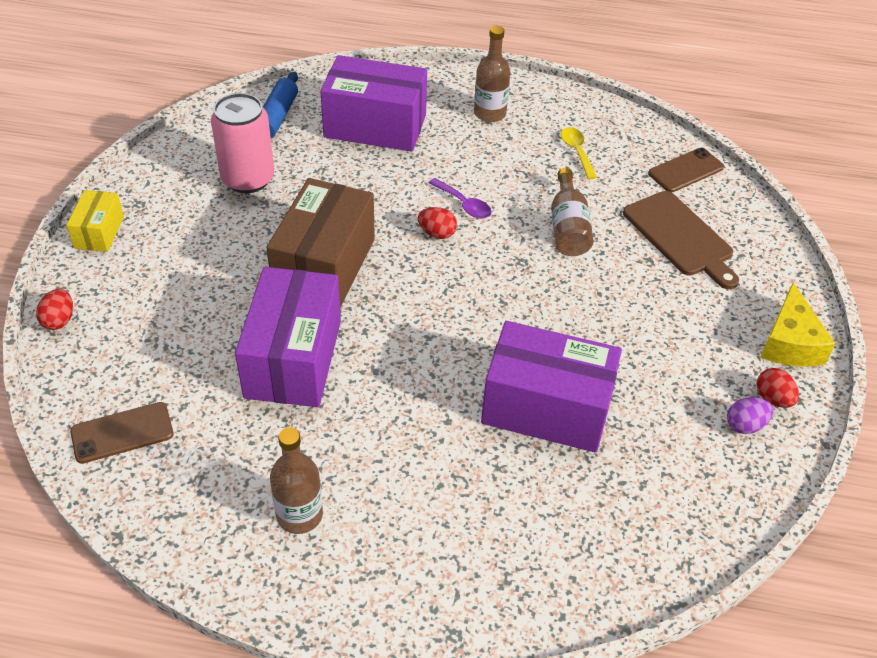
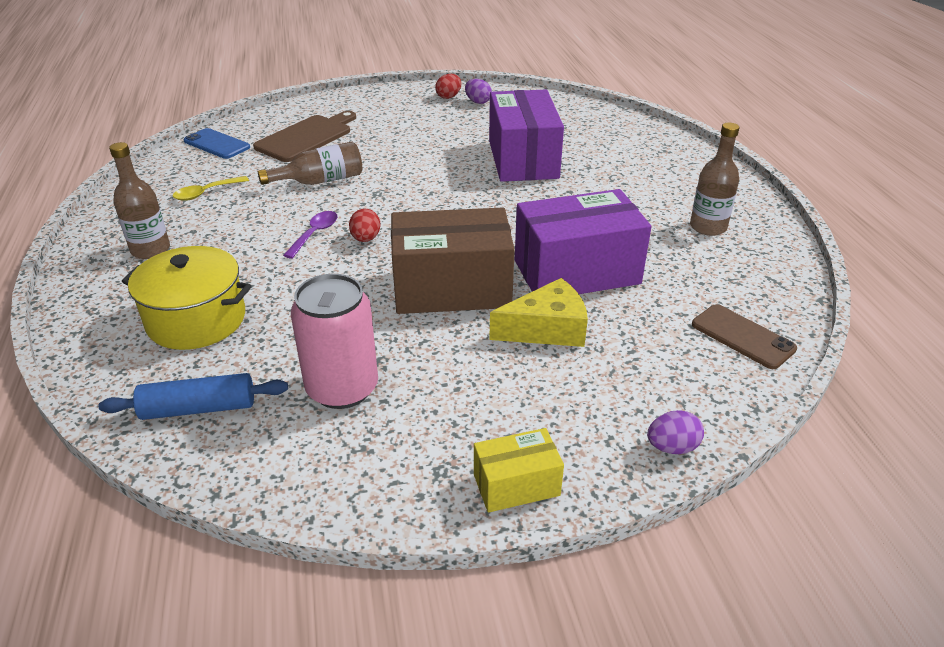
camera: 110 degrees left, 10 degrees down
(59, 320) = (672, 447): red egg -> purple egg
(375, 126) = (196, 320): purple box -> yellow pot
(686, 170) = (217, 144): brown phone -> blue phone
(790, 342) = (395, 96): yellow cheese -> yellow cheese (547, 329)

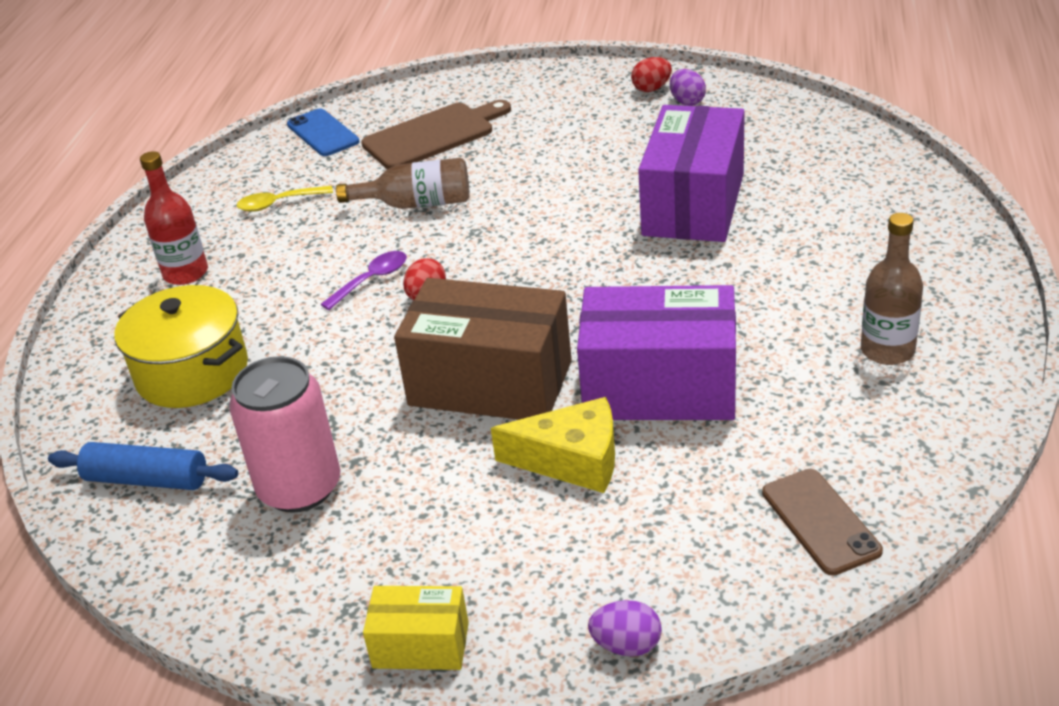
camera: 25 degrees right, 0 degrees up
(150, 250) = (185, 273): brown bottle -> red bottle

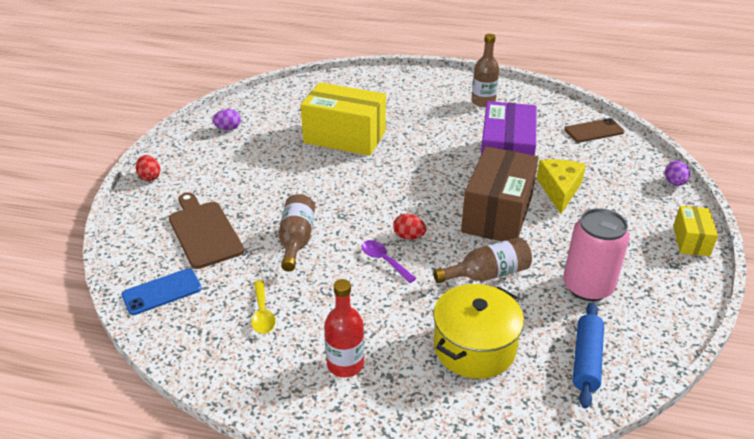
camera: 90 degrees left, 0 degrees up
(337, 378) = (487, 274): none -> brown bottle
(652, 89) = (202, 139): red egg -> red egg (150, 177)
(693, 204) = (344, 137): purple box -> yellow box

